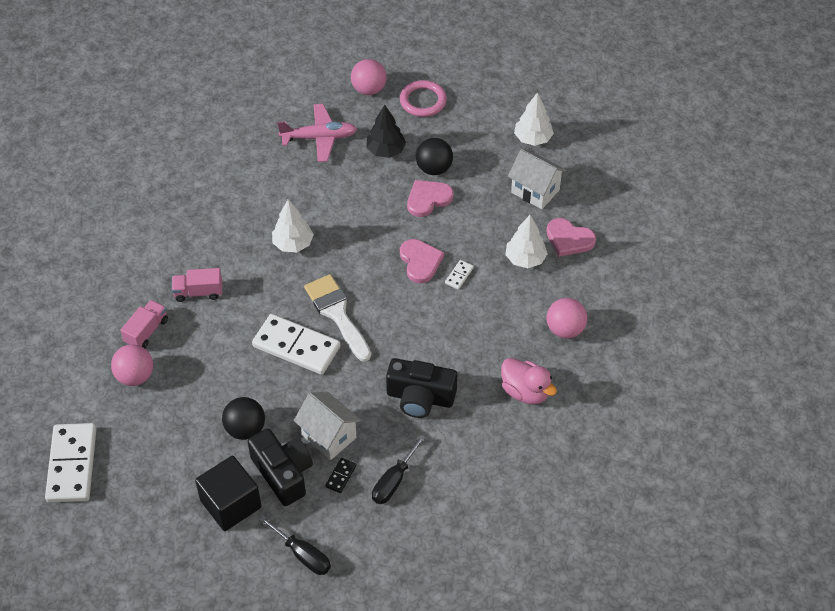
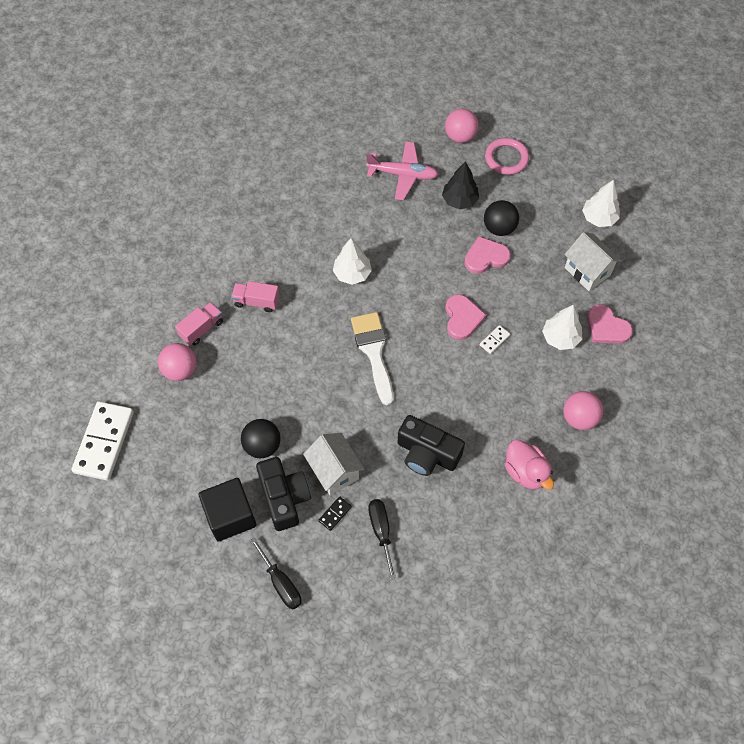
camera: 15 degrees right, 10 degrees up
(296, 347) = (328, 376): white domino -> none
(393, 481) = (381, 531): black screwdriver -> black screwdriver turned 120 degrees clockwise

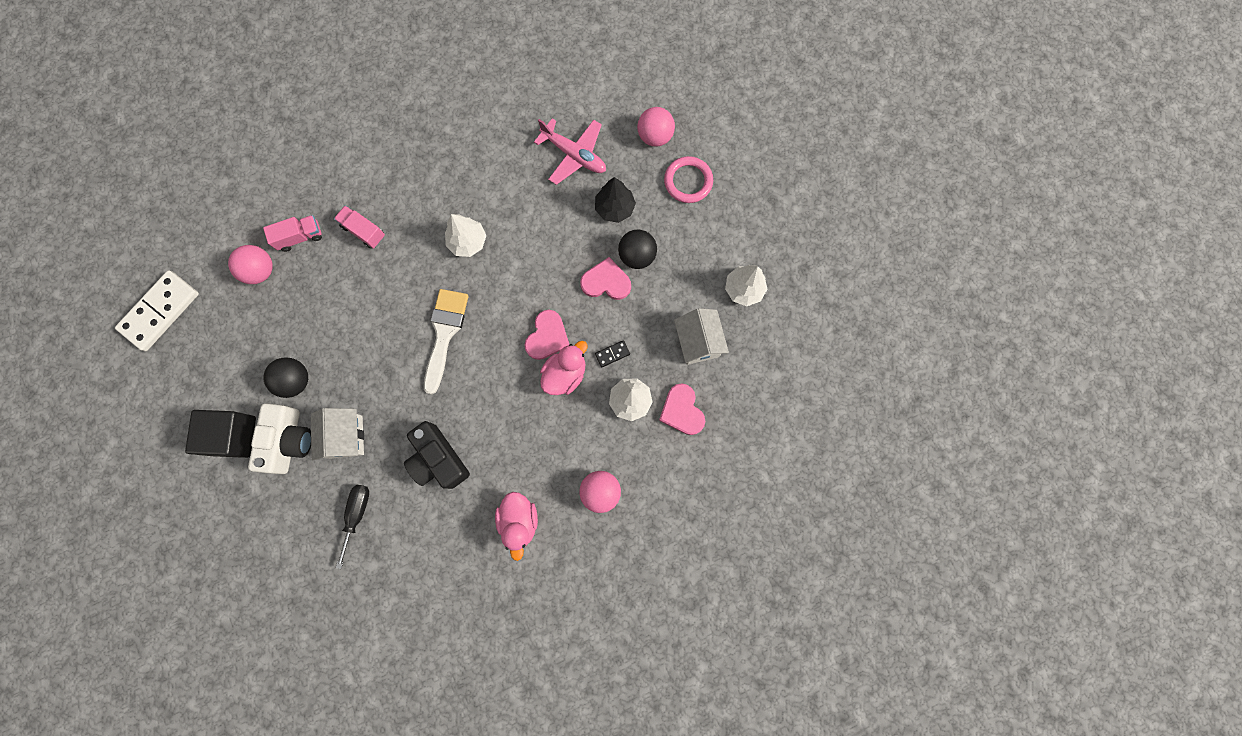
camera: 25 degrees right, 15 degrees up
(281, 583) = (244, 521): black screwdriver -> none
(284, 497) = (289, 441): black camera -> white camera
(335, 514) = (325, 478): black domino -> black domino (612, 354)
(494, 340) = (565, 374): white domino -> pink duck

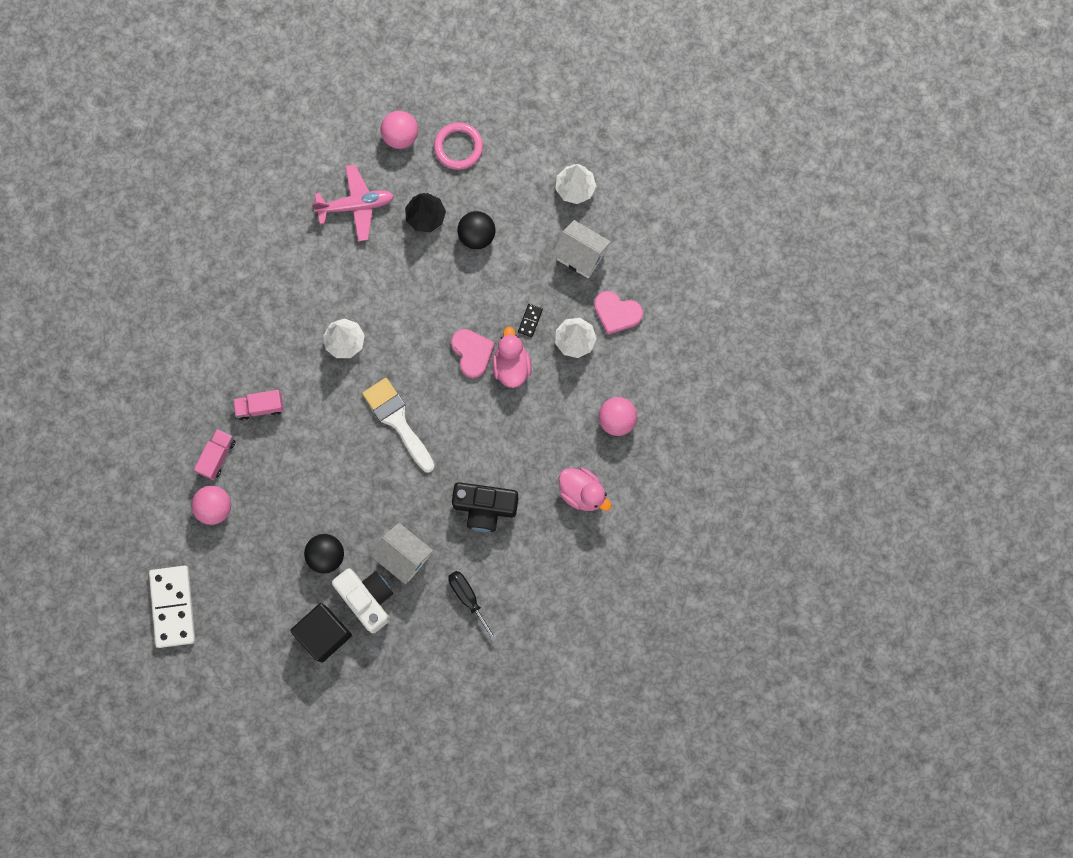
camera: 45 degrees left, 0 degrees up
(606, 282) = (474, 275): pink heart -> none

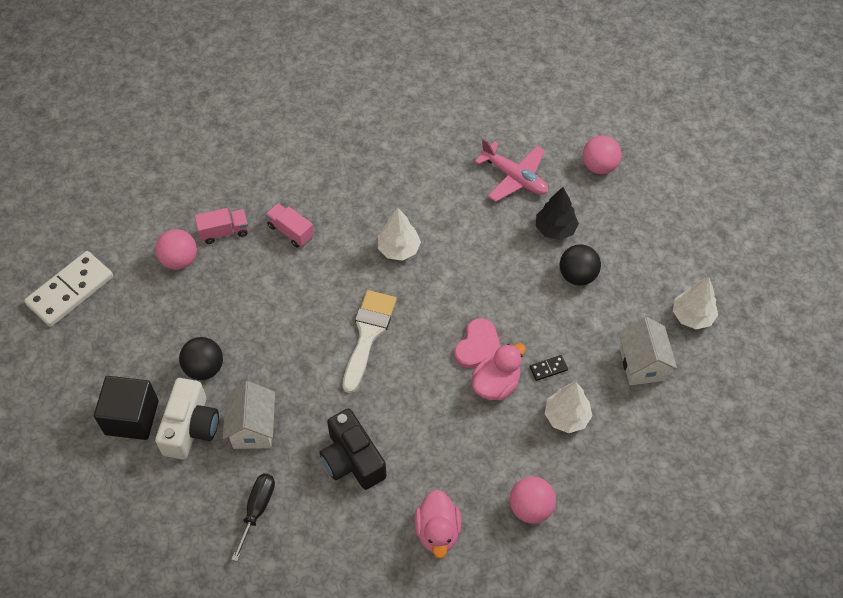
camera: 50 degrees right, 20 degrees down
(458, 147) = (633, 210): pink ring -> none
(617, 313) = (623, 431): pink heart -> none

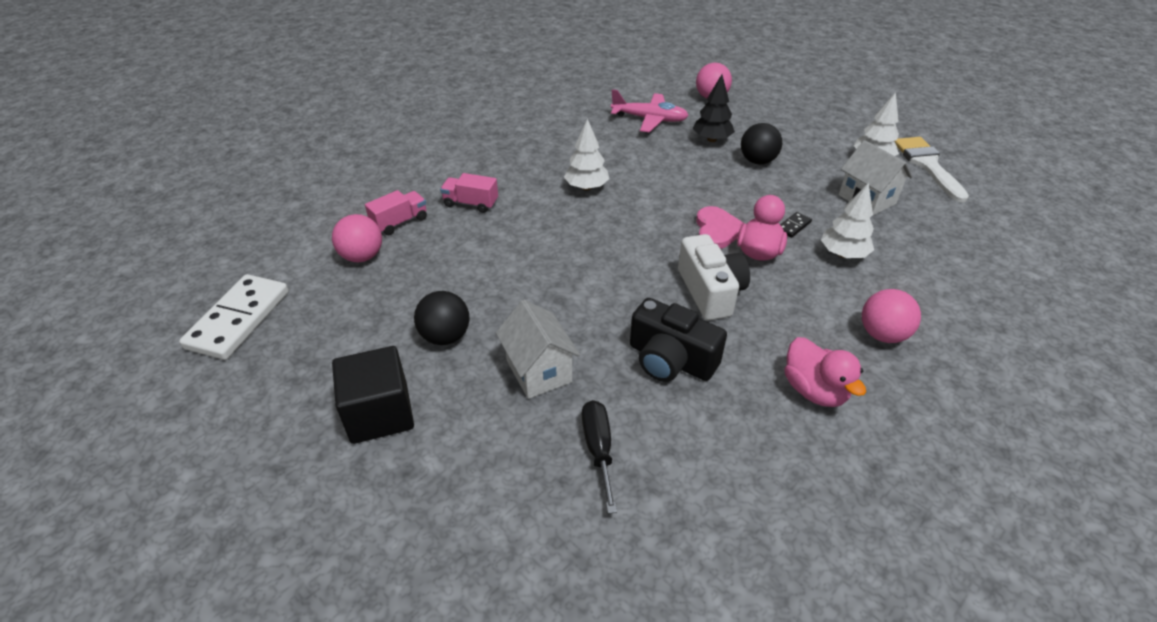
camera: 25 degrees left, 15 degrees down
(190, 427) = (462, 397): white camera -> white camera (710, 291)
(368, 334) = (605, 254): white brush -> white brush (927, 165)

